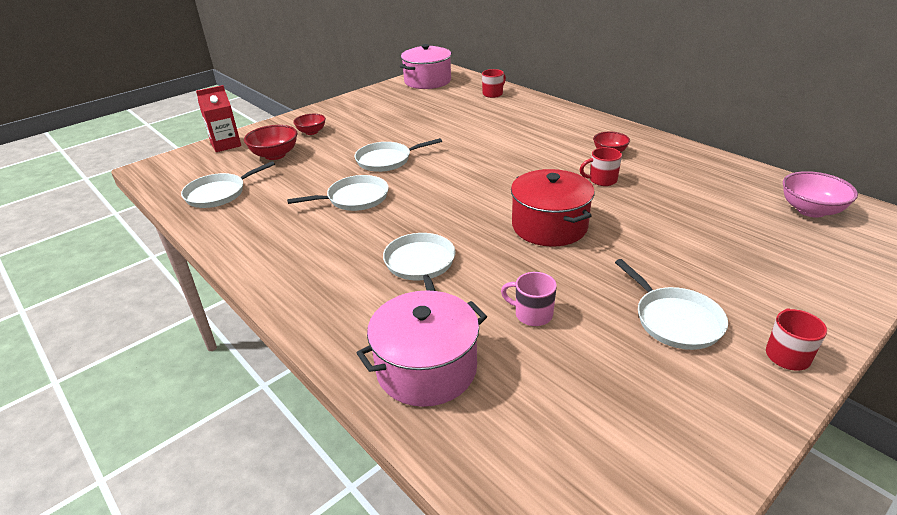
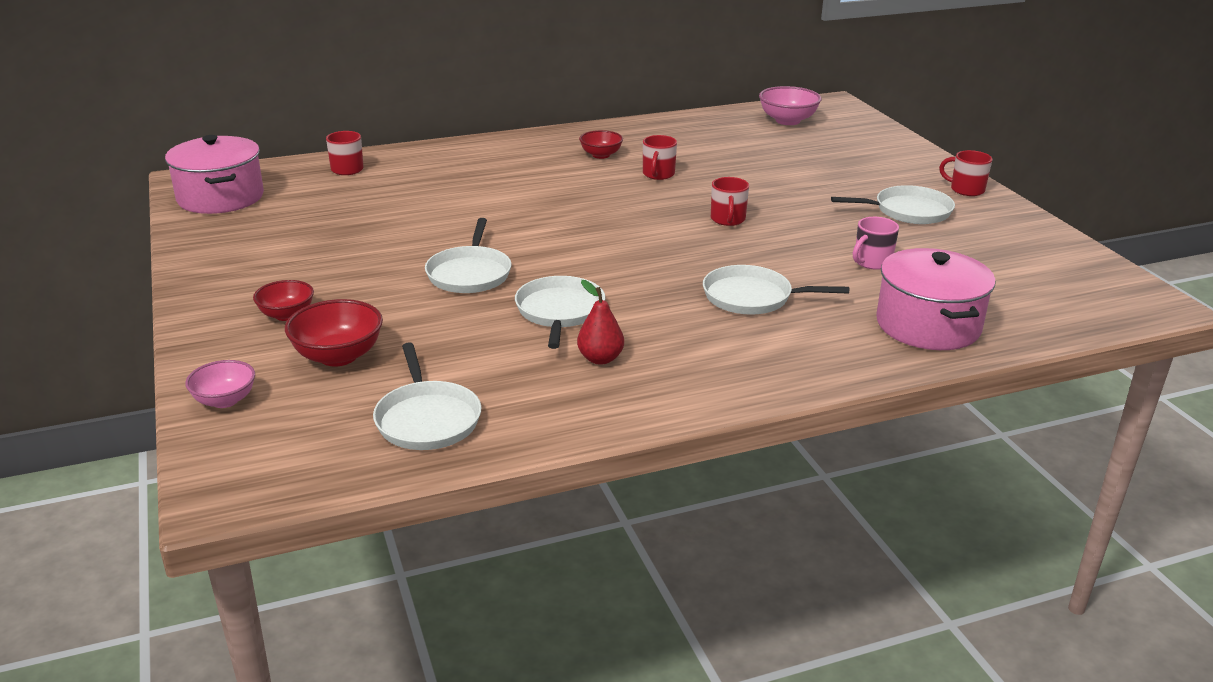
camera: 70 degrees left, 5 degrees down
(226, 144) = (225, 400): red carton -> pink bowl
(301, 226) = (600, 359): none -> red pear
(549, 226) = (728, 220): red pot -> red mug

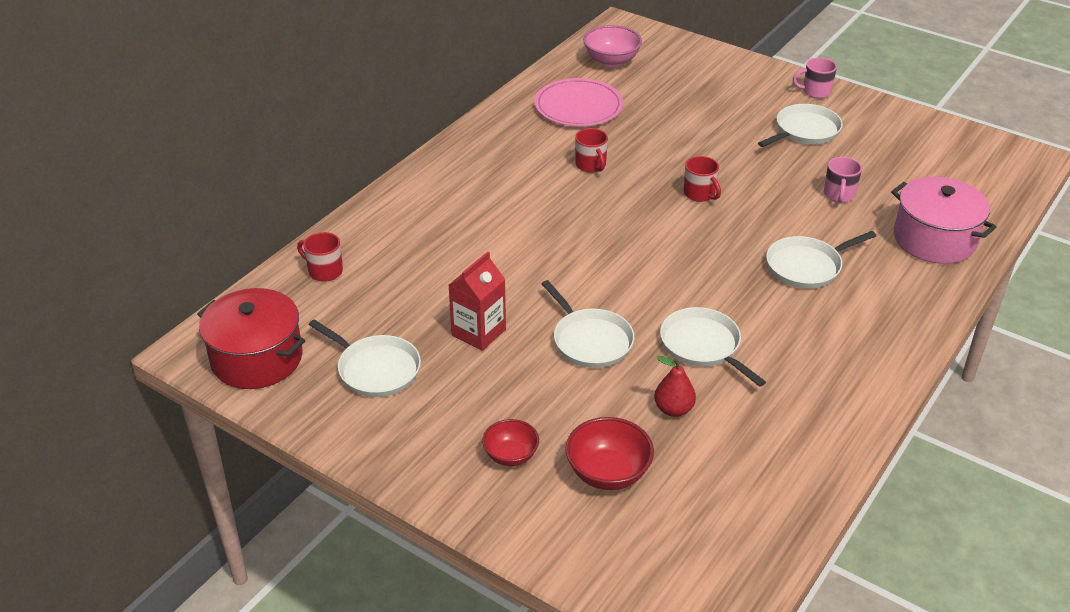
camera: 35 degrees left, 10 degrees up
(220, 197) = (257, 358): pink pot -> red pot
(225, 400) = (586, 561): pink bowl -> none
(393, 238) = (478, 332): none -> red carton
(427, 419) = (747, 493): white pan -> white pan (376, 369)
(600, 359) = (784, 375): red pear -> red pear (673, 409)
(601, 155) = (519, 161): red bowl -> none
(709, 139) = (578, 106): none -> pink plate
(966, 190) = (815, 91): red mug -> pink mug

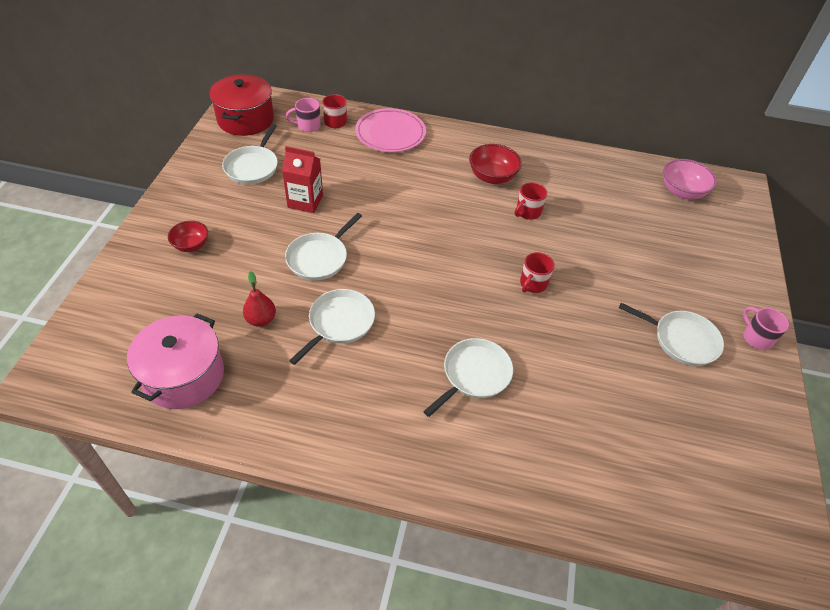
camera: 65 degrees right, 10 degrees up
(578, 106) = (600, 188): pink plate -> pink plate (390, 133)
(608, 473) = (186, 297): red bowl -> red bowl (492, 177)
(806, 266) = (474, 374): white pan -> white pan turned 90 degrees clockwise
(839, 195) = (596, 383): pink mug -> pink mug (308, 126)
(934, 239) = (574, 474): pink pot -> pink pot (184, 376)

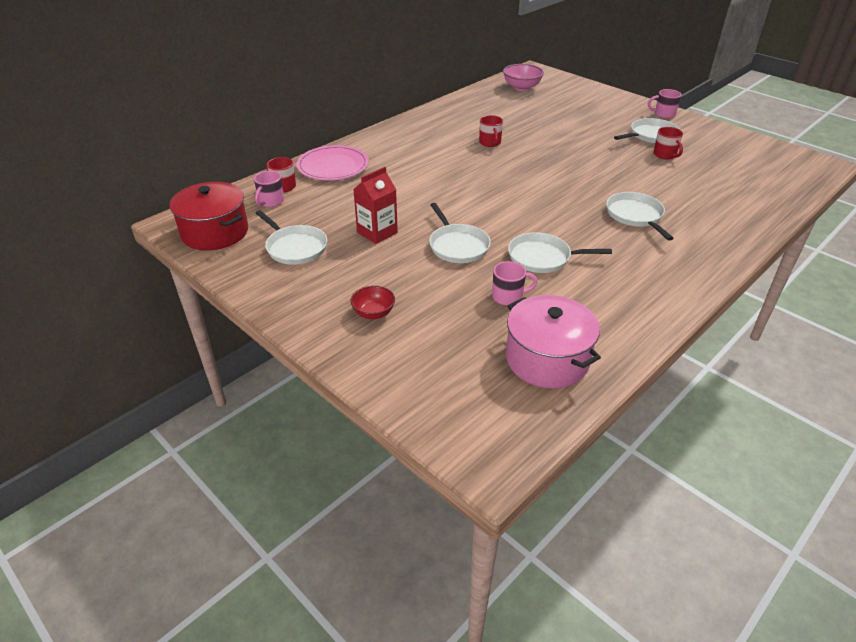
camera: 55 degrees left, 10 degrees down
(261, 319) = (508, 297): red pear -> pink mug
(339, 323) = (542, 257): white pan -> white pan turned 60 degrees counterclockwise
(492, 177) = (437, 142): red bowl -> none
(532, 284) = (564, 165): red mug -> red mug (665, 155)

